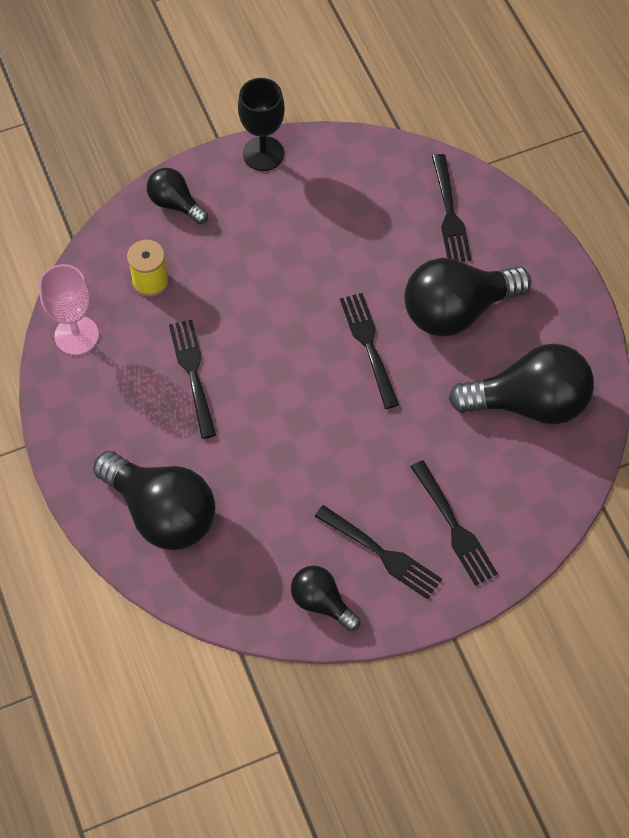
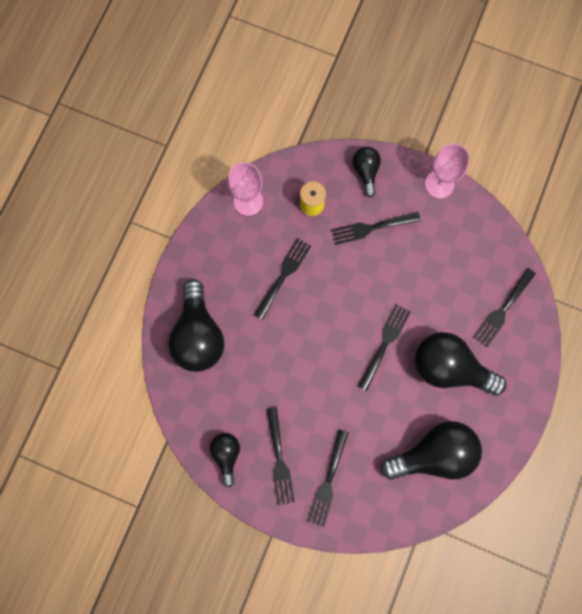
camera: 45 degrees right, 15 degrees up
(238, 249) = (372, 227): none -> black fork
(263, 154) = (439, 184): black goblet -> pink goblet
(529, 402) = (434, 454): black light bulb -> black light bulb turned 60 degrees counterclockwise

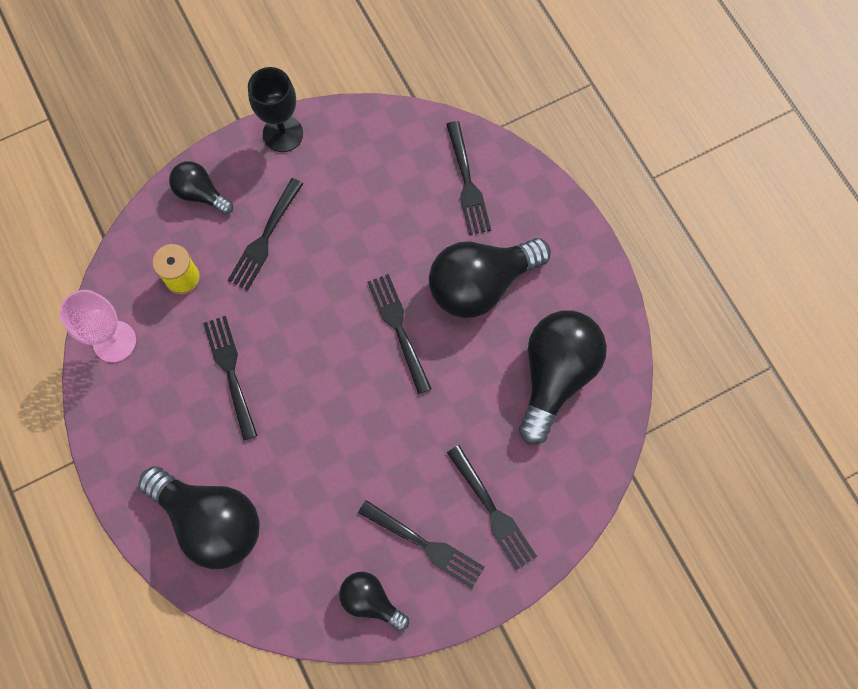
camera: 50 degrees left, 5 degrees down
(439, 184) = (283, 134): pink goblet -> black goblet

